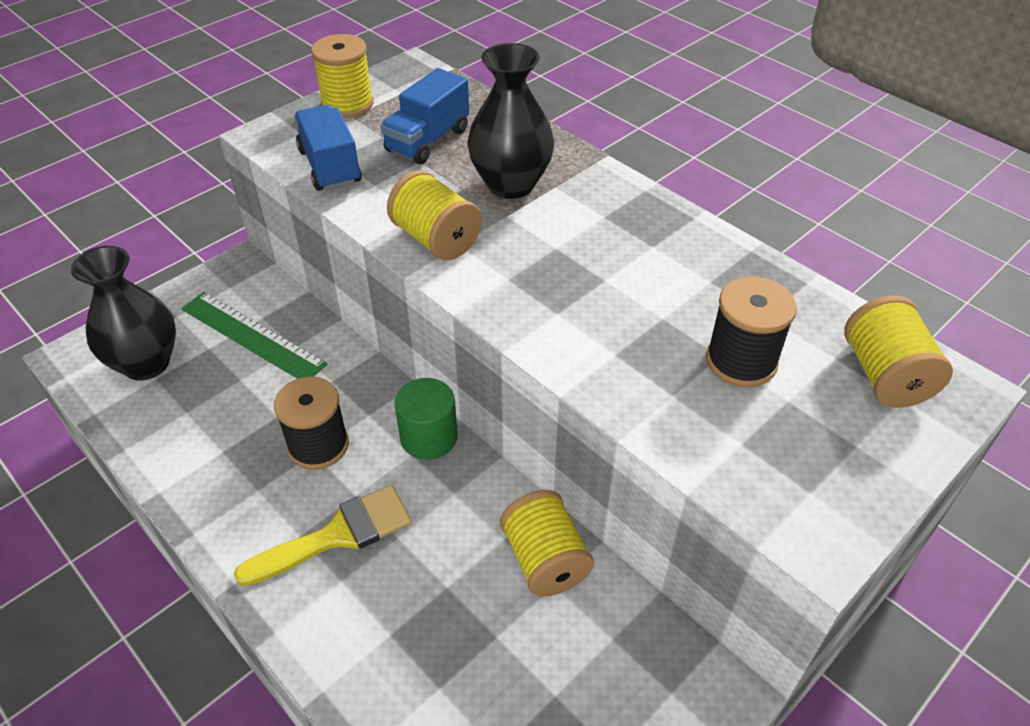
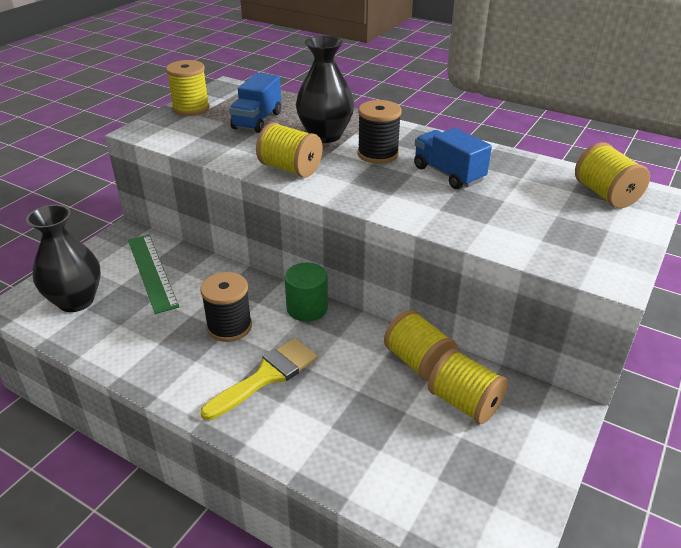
camera: 15 degrees left, 10 degrees down
(252, 336) = (152, 272): green ruler -> green ruler turned 45 degrees clockwise
(330, 167) = (196, 141): blue truck -> blue truck (448, 174)
(581, 642) = (464, 403): none -> yellow spool
(741, 361) = (518, 201): black spool -> black spool (378, 154)

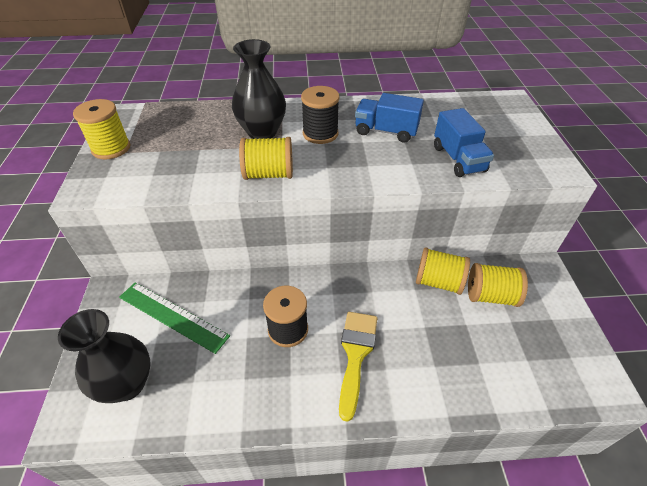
camera: 35 degrees left, 10 degrees up
(257, 120) = (189, 138): blue truck -> blue truck (458, 159)
(307, 308) = (329, 281): green cylinder -> none
(605, 195) = (490, 110): yellow spool -> none

